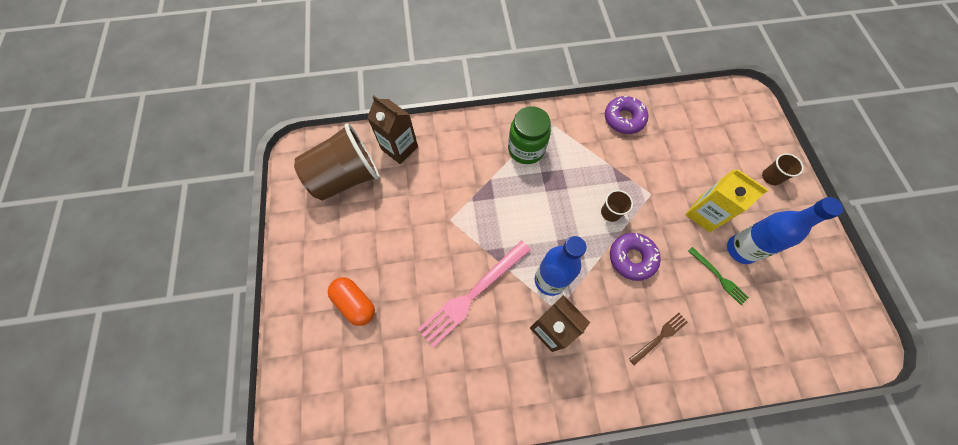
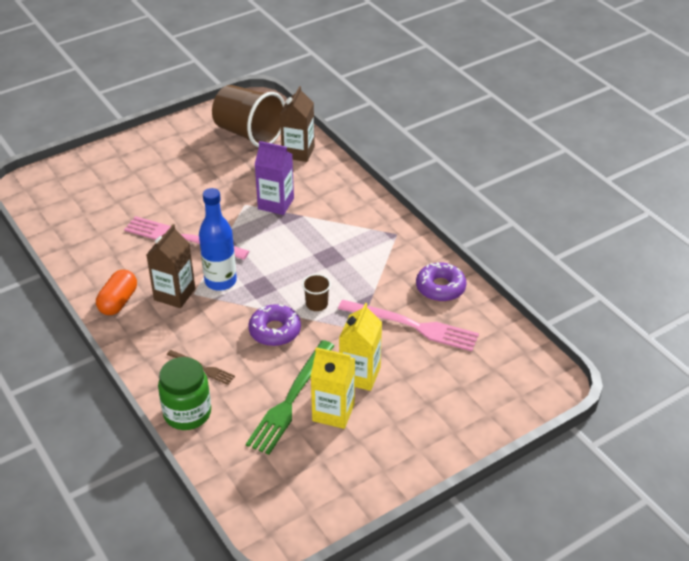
camera: 65 degrees right, 25 degrees down
(355, 303) = (140, 178): orange capsule -> orange capsule (118, 302)
(463, 194) = (276, 203): none -> purple carton
(526, 149) = (351, 228): green jar -> green jar (187, 413)
(660, 155) = (412, 326): none -> pink fork
(718, 277) = (290, 399): green fork -> green fork, size x1.96
(741, 250) = (333, 412): blue bottle -> yellow carton
(771, 177) = (447, 424): brown cup -> none

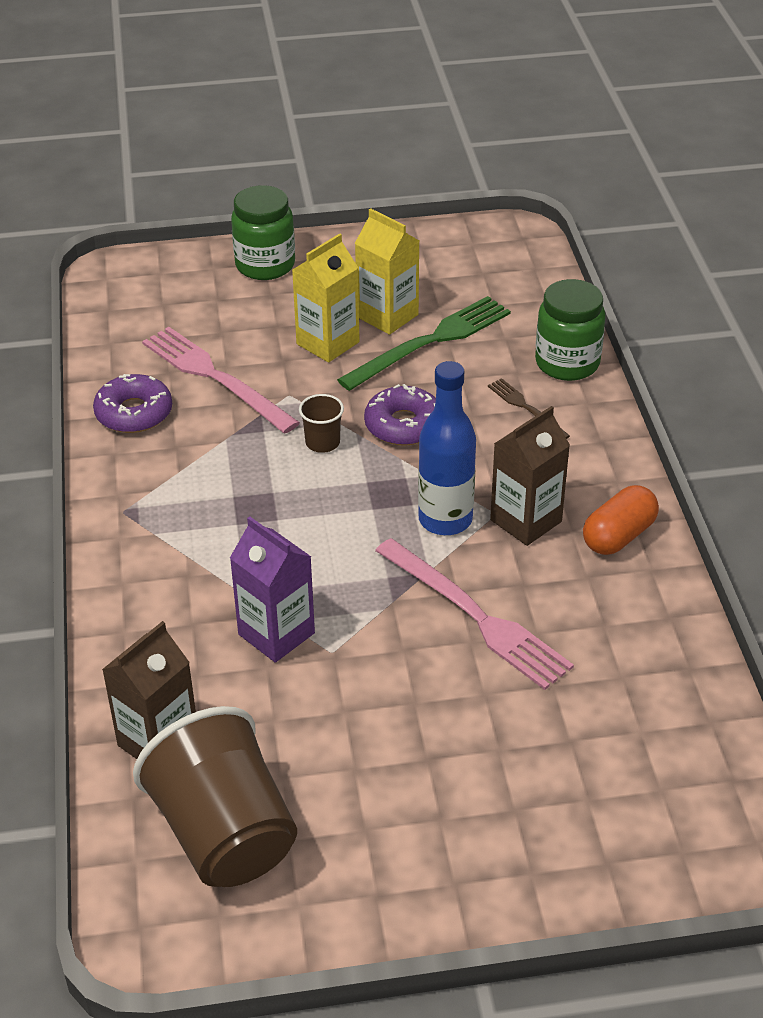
camera: 155 degrees left, 0 degrees up
(452, 429) = (265, 265): none -> green jar

